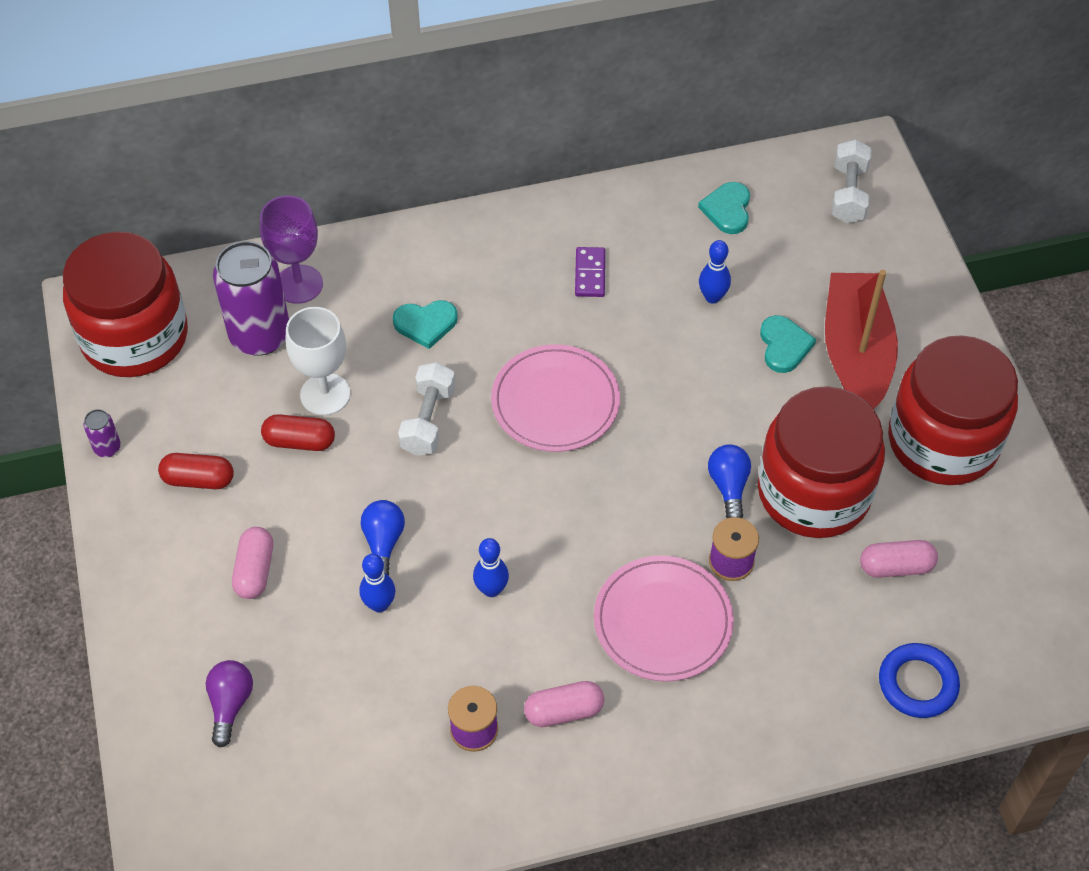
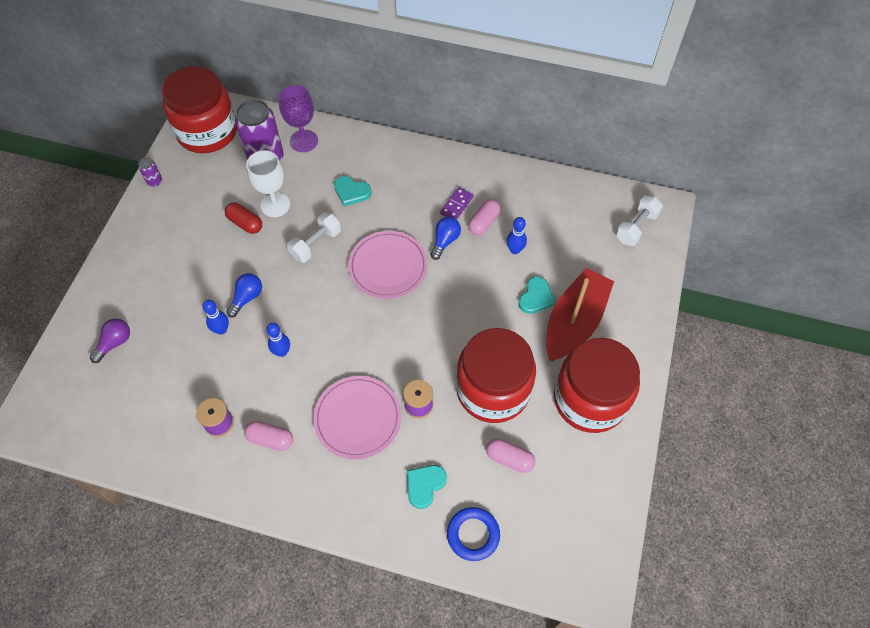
camera: 30 degrees right, 5 degrees up
(198, 479) = (184, 219): red capsule -> none
(255, 571) = (176, 280): pink capsule -> pink capsule (484, 222)
(727, 210) = (558, 204): turquoise heart -> turquoise heart (424, 485)
(729, 487) = (447, 362): blue light bulb -> blue light bulb (445, 241)

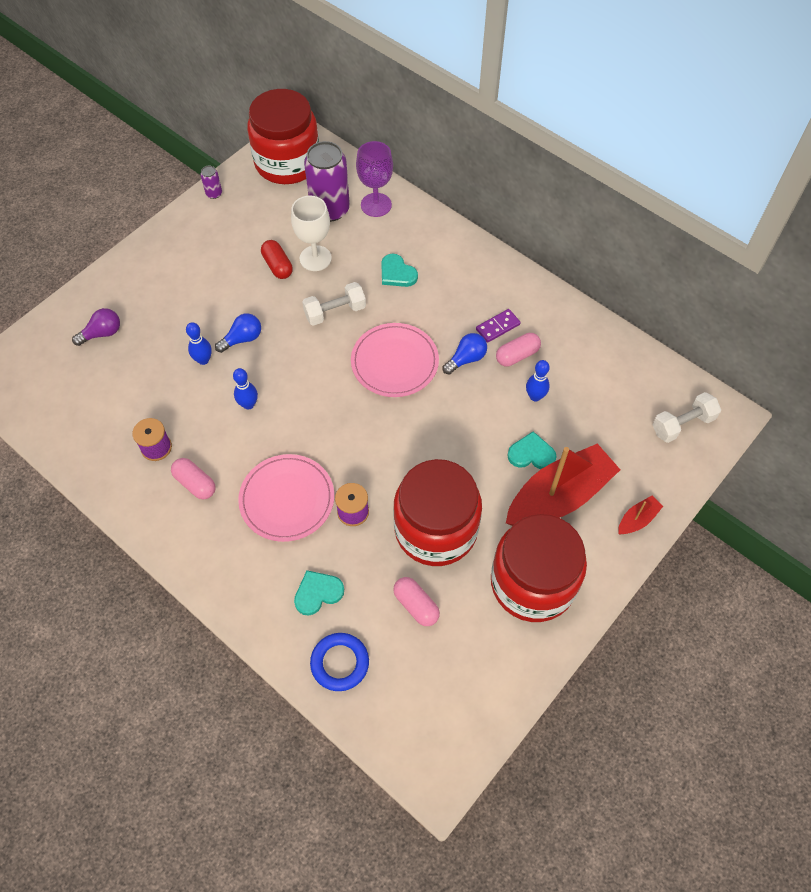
camera: 25 degrees right, 0 degrees up
(536, 297) = (531, 454): turquoise heart -> turquoise heart turned 135 degrees counterclockwise
(641, 315) = (637, 519): none -> red boat

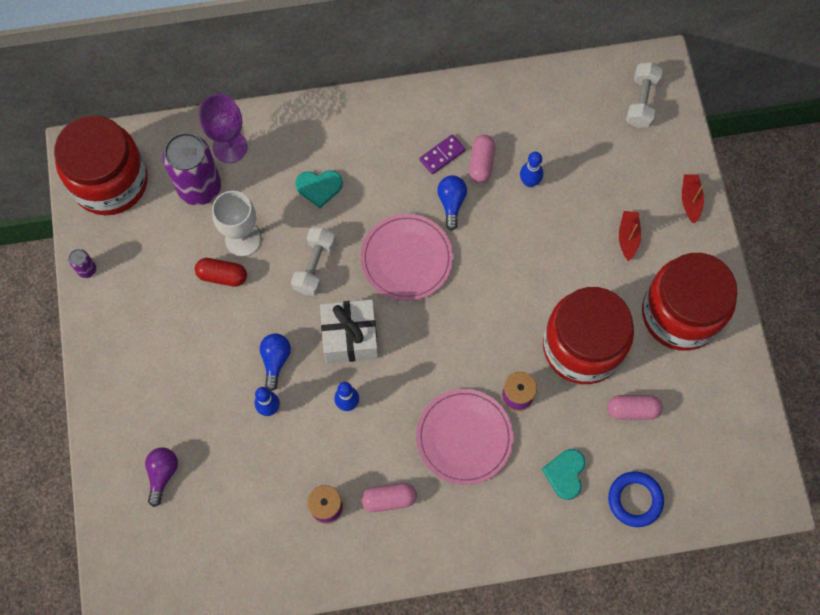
camera: 50 degrees left, 10 degrees up
(301, 370) = (350, 337): none -> white gift
(497, 327) = (442, 155): purple domino -> purple domino turned 45 degrees clockwise
(531, 454) = (576, 226): turquoise heart -> none
(559, 496) = (628, 237): red boat -> red boat, size x0.43

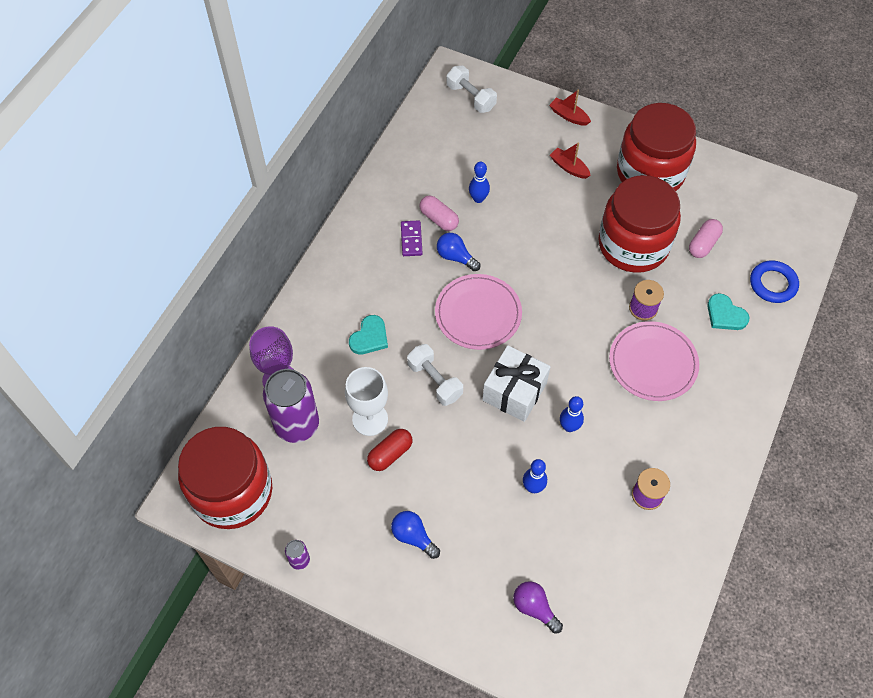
camera: 55 degrees left, 10 degrees down
(275, 361) = (495, 458): blue light bulb -> blue light bulb (413, 537)
(389, 499) = (669, 445): pink capsule -> none

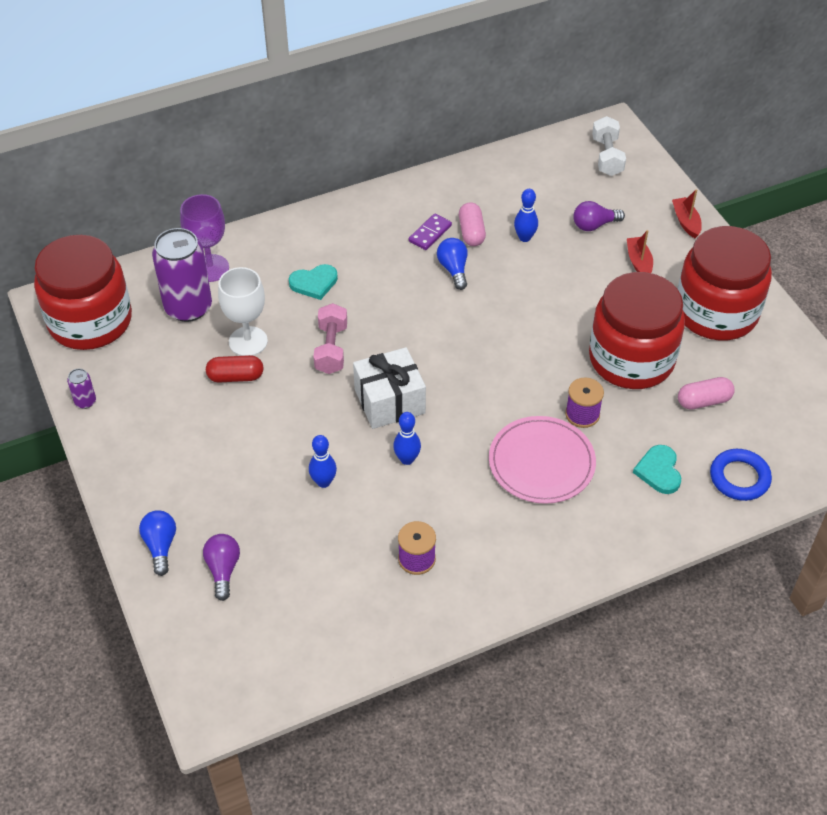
camera: 40 degrees right, 10 degrees down
(413, 537) = (187, 448): blue light bulb -> blue light bulb (160, 546)
(435, 381) = (331, 349): white dumbbell -> pink dumbbell
(478, 313) = (425, 323): pink plate -> none
(514, 158) = (594, 225): none -> purple light bulb

